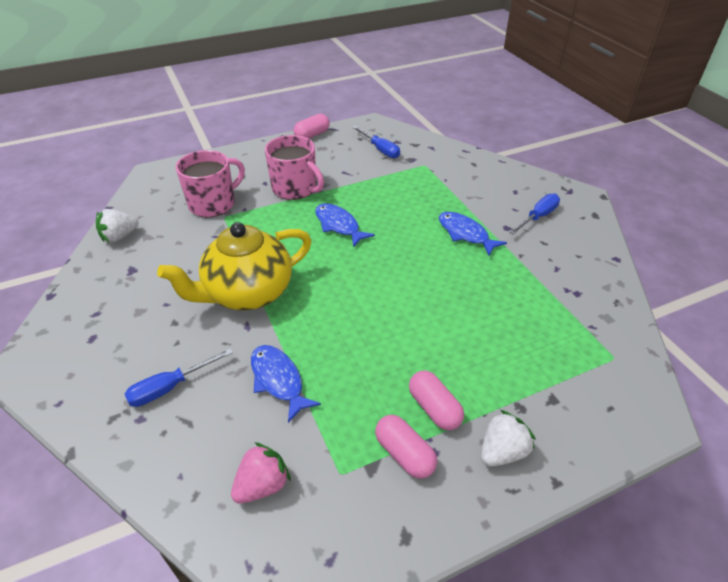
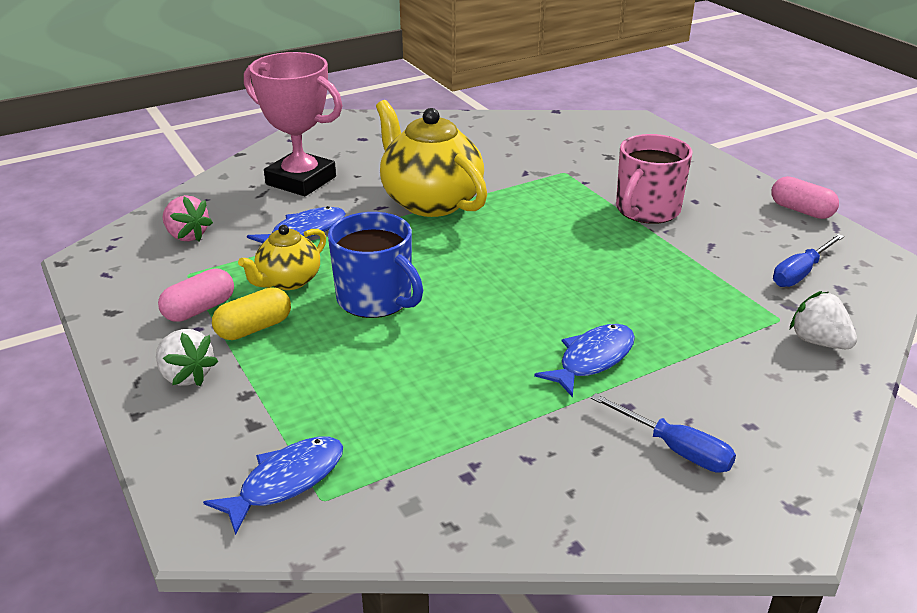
camera: 85 degrees right, 10 degrees down
(119, 237) = (508, 124): white strawberry -> white strawberry (818, 342)
(170, 387) = (301, 181): blue screwdriver -> pink trophy
(213, 204) = (587, 162): pink mug -> none
(339, 225) = (574, 248): blue fish -> blue fish (286, 482)
(363, 388) = (288, 281): none -> yellow teapot
(396, 330) = (376, 299): none -> blue mug
(434, 408) = (254, 328): pink capsule -> yellow capsule

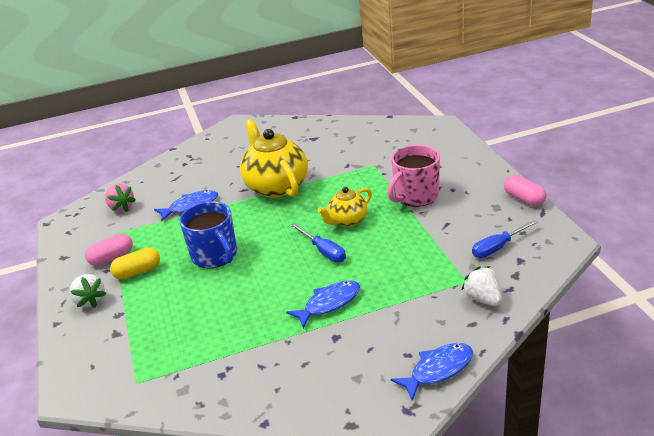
camera: 15 degrees right, 0 degrees up
(286, 482) = (121, 370): blue fish -> blue fish (438, 370)
(288, 281) = (168, 241): yellow teapot -> yellow teapot (347, 220)
(301, 181) = (202, 169): pink trophy -> none
(675, 449) = (352, 366): blue screwdriver -> blue screwdriver (324, 251)

